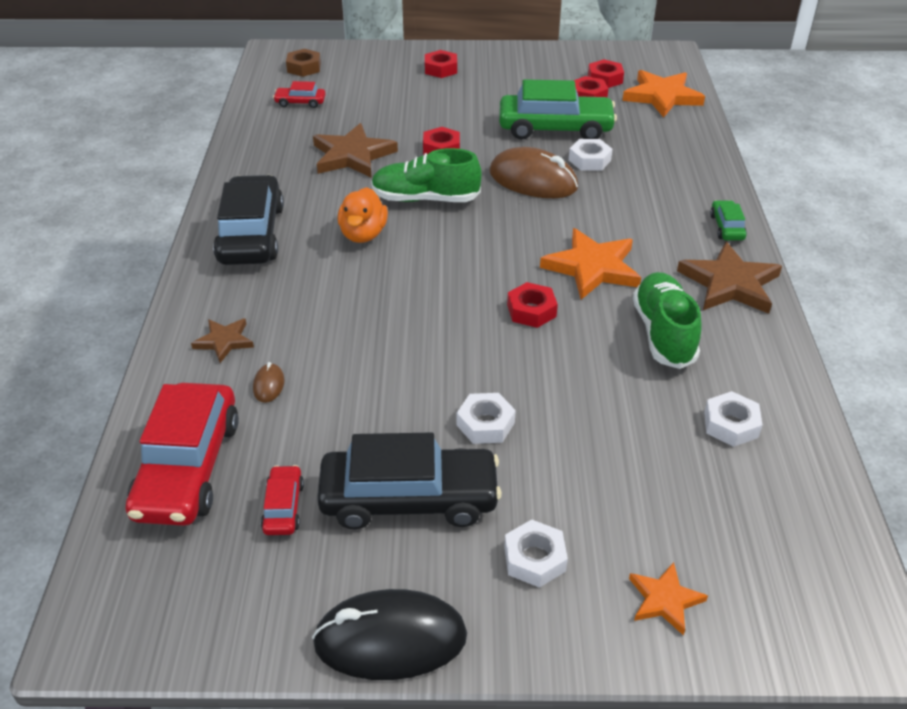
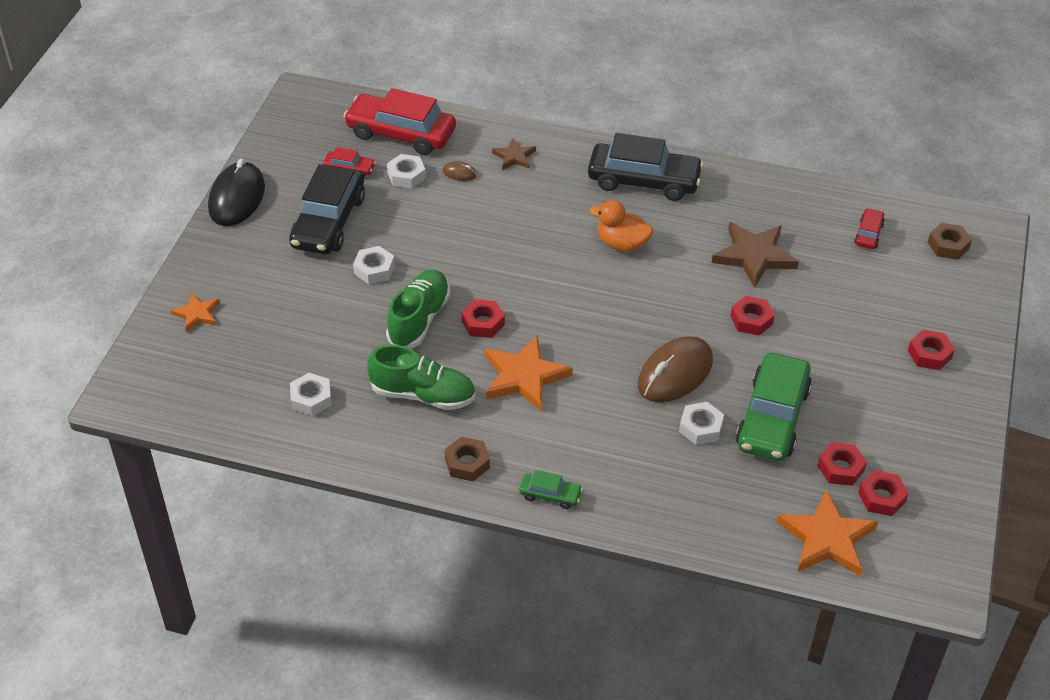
camera: 105 degrees right, 5 degrees up
(425, 199) = (665, 292): green shoe -> green shoe (419, 319)
(534, 559) = (255, 266): white nut -> white nut (406, 175)
(730, 283) = (467, 463): brown star -> brown nut

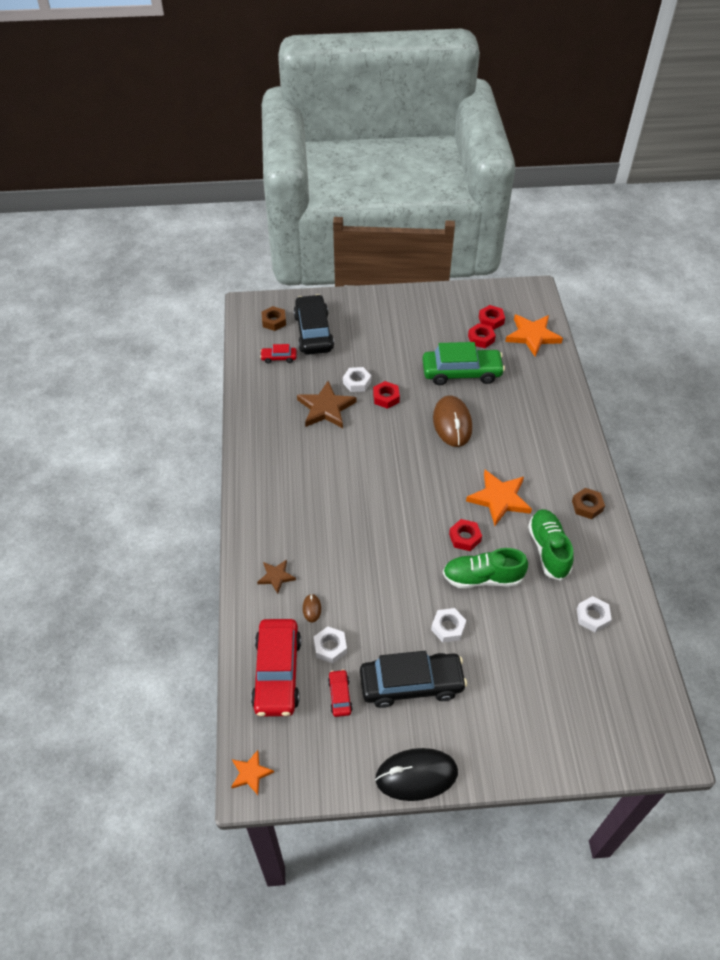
camera: 110 degrees left, 5 degrees up
(197, 314) = (562, 738): orange star -> orange star (251, 773)
(550, 495) = (583, 457): green car -> none
(622, 244) = (347, 480): orange duck -> none
(644, 181) = (272, 485): black car -> black car (313, 332)
(675, 373) = (452, 423): brown mouse -> brown mouse turned 60 degrees clockwise
(700, 427) = (488, 402): white nut -> white nut (357, 382)
(929, 354) = (373, 317): red nut -> none

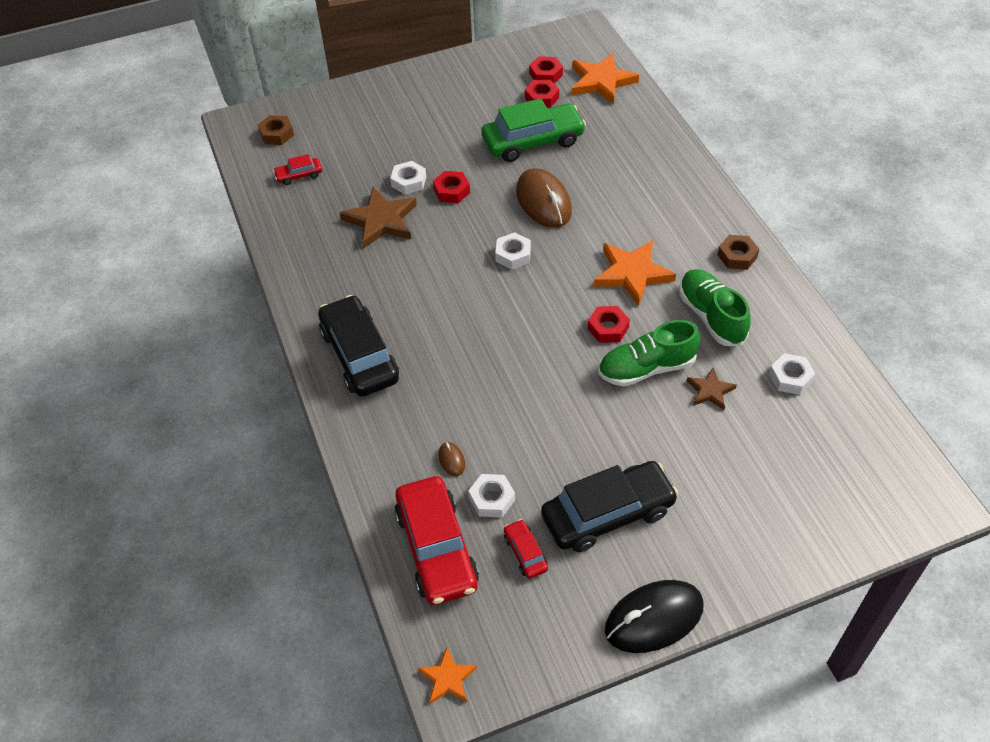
camera: 15 degrees left, 0 degrees up
(276, 577) = (392, 434): brown star -> brown star (710, 391)
(313, 332) = (332, 136): black car -> black car (359, 355)
(448, 627) = (627, 436): white nut -> white nut (513, 255)

